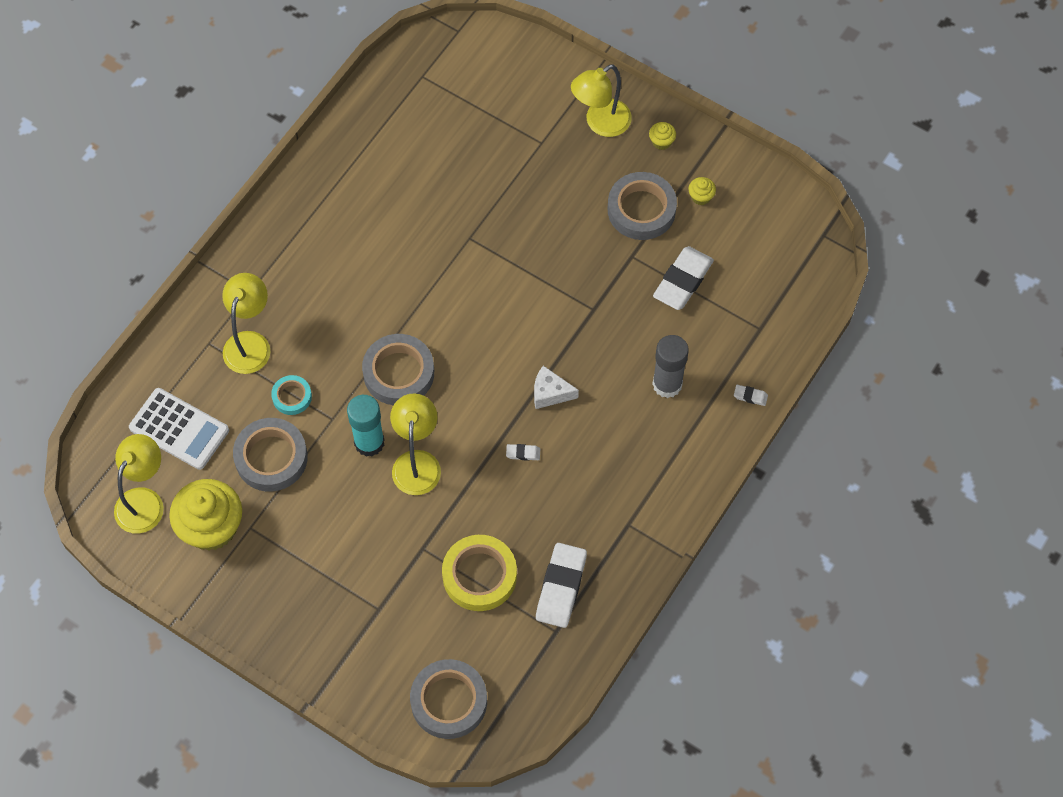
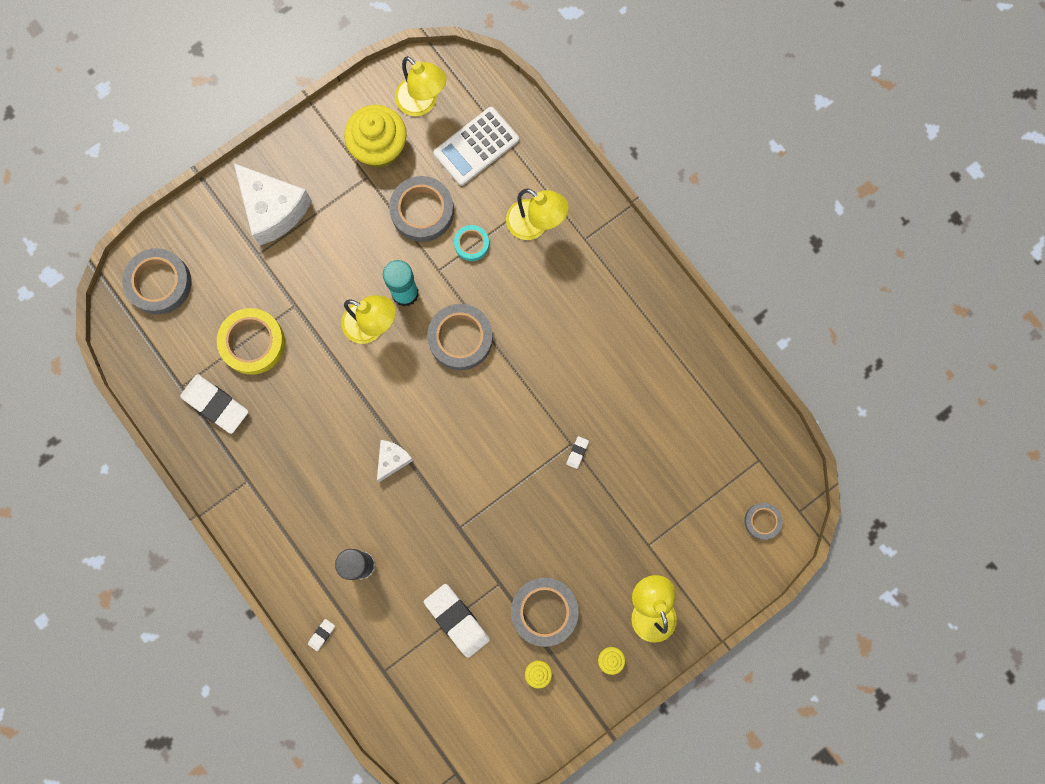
camera: 110 degrees right, 15 degrees up
(320, 612) = (273, 209): none -> white cheese
(480, 57) = (762, 521): none -> grey tape
(523, 453) = (346, 416): white eraser -> white eraser (577, 452)

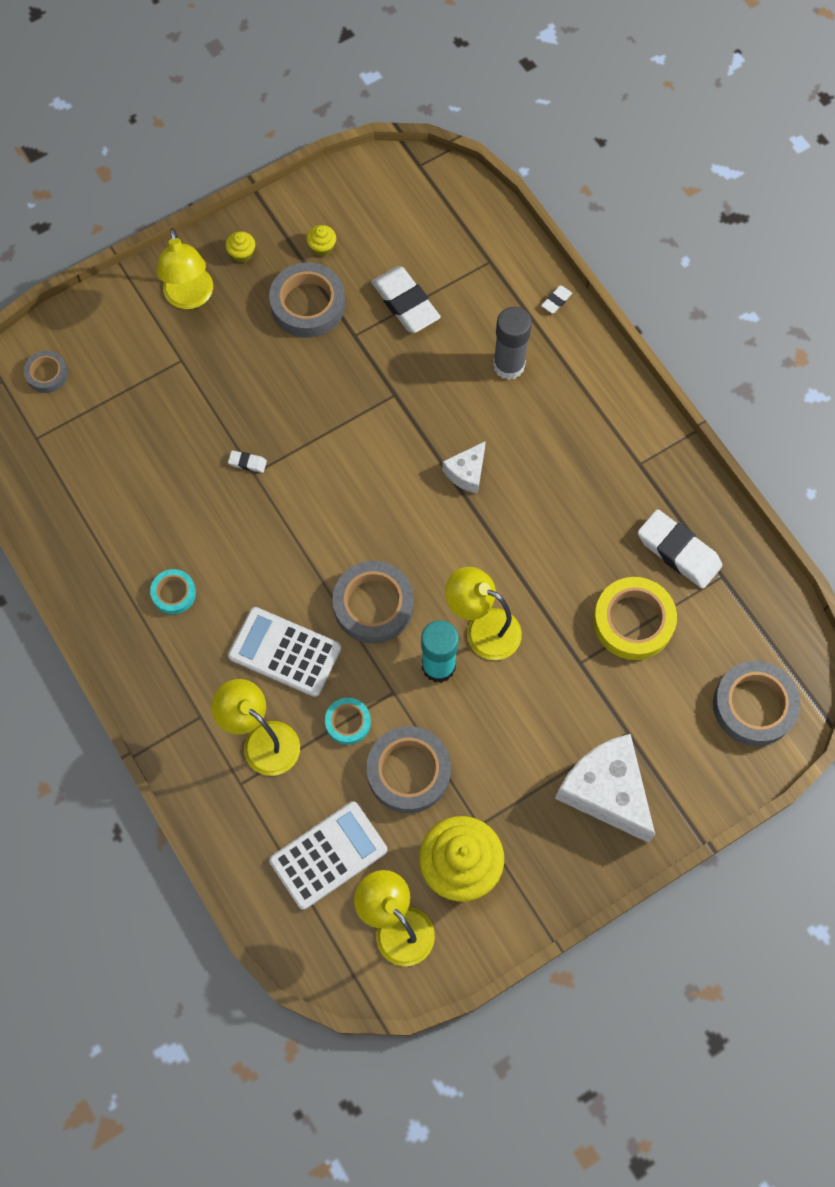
camera: 175 degrees left, 10 degrees down
(526, 294) = (285, 652): none -> white calculator
(577, 452) = (247, 463): white eraser -> white eraser turned 75 degrees clockwise
(621, 334) = (174, 593): none -> turquoise tape

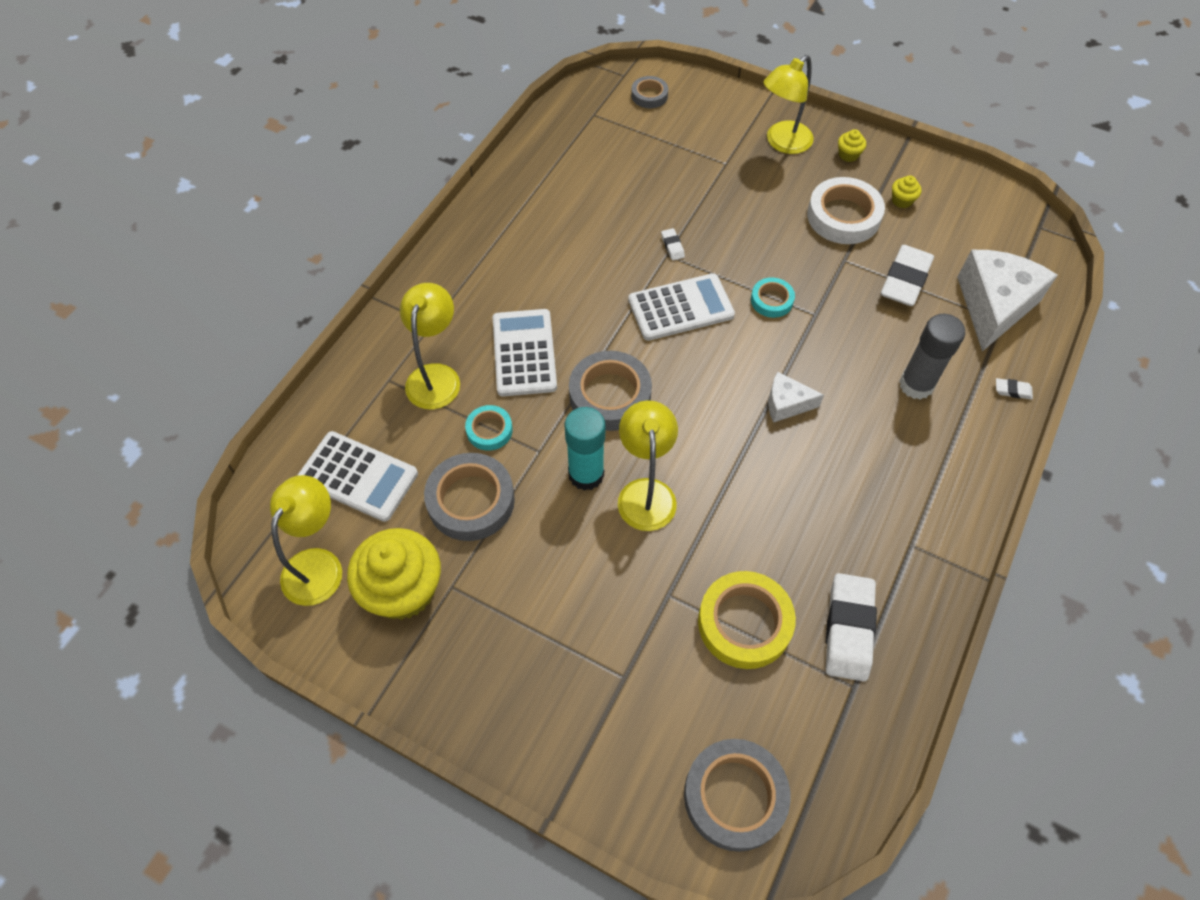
camera: 60 degrees right, 10 degrees down
(174, 593) = (526, 255): turquoise tape -> turquoise tape (771, 300)
(308, 304) = (843, 216): grey tape -> white tape
(319, 496) = (680, 308): none -> white calculator
(606, 791) = (550, 687): white cheese -> white cheese (993, 306)

